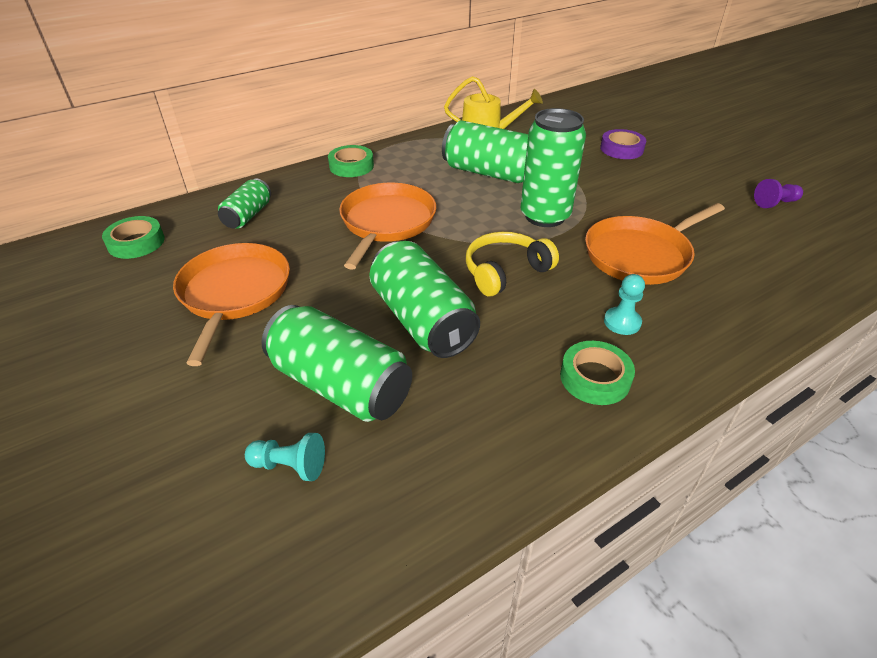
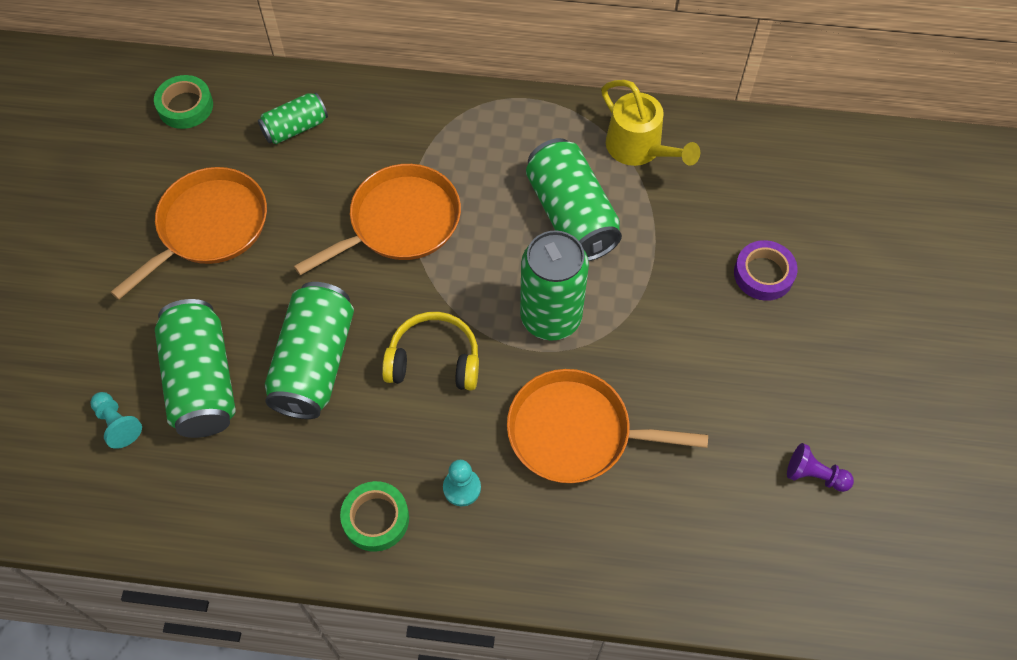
camera: 40 degrees right, 20 degrees up
(351, 166) = (448, 110): green tape -> none

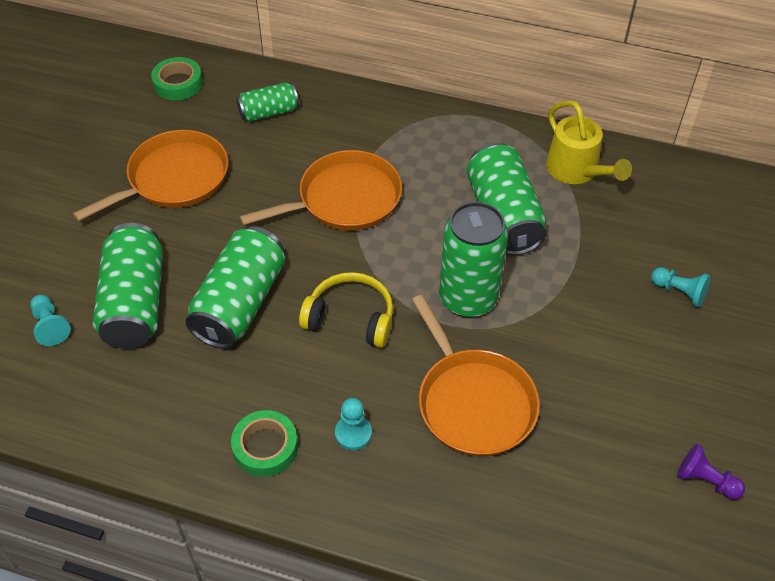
camera: 10 degrees right, 10 degrees down
(576, 432) = (473, 402): orange pan -> orange pan turned 135 degrees counterclockwise
(763, 274) = (679, 292): purple tape -> turquoise pawn

